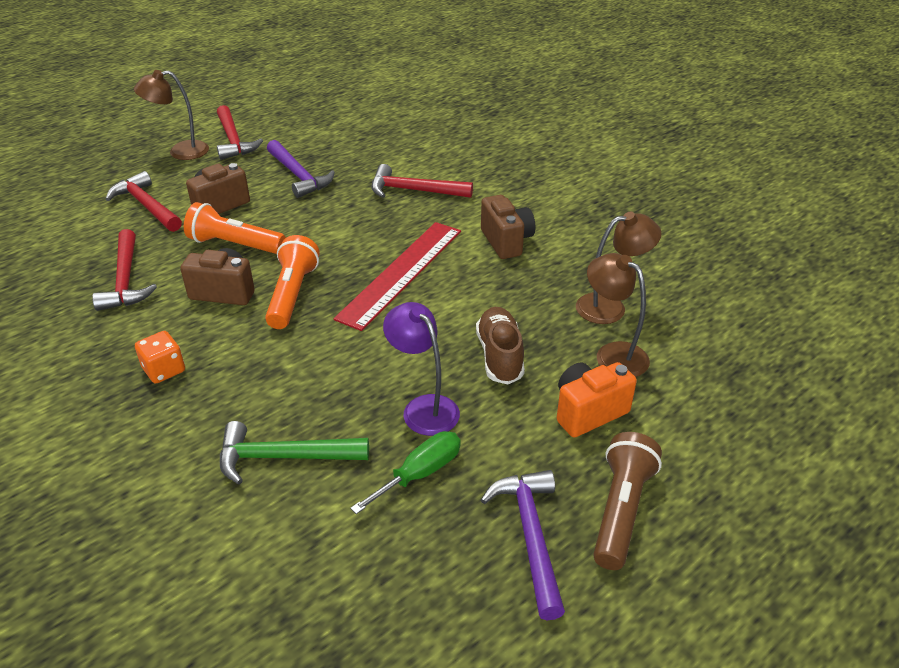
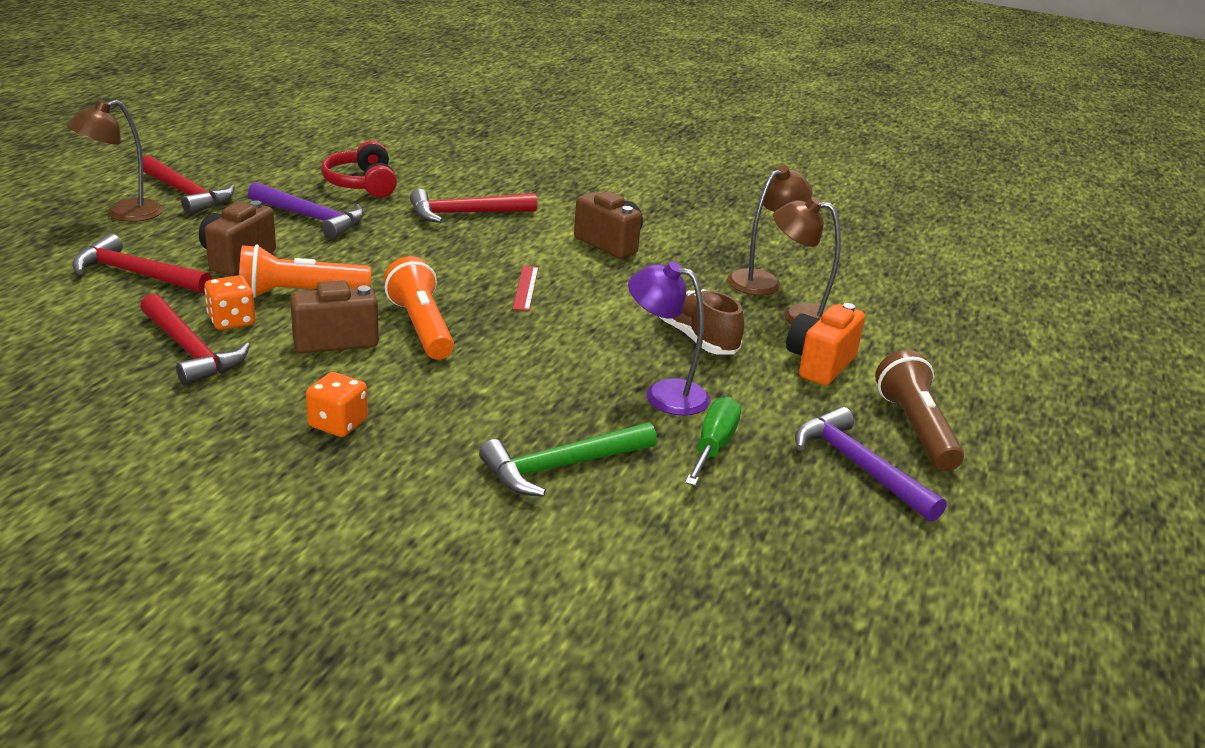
camera: 30 degrees left, 10 degrees down
(172, 259) = (231, 321): none -> orange dice
(360, 149) = (362, 184): none -> red headphones
(401, 273) = (525, 288): red ruler -> red ruler, size x0.42

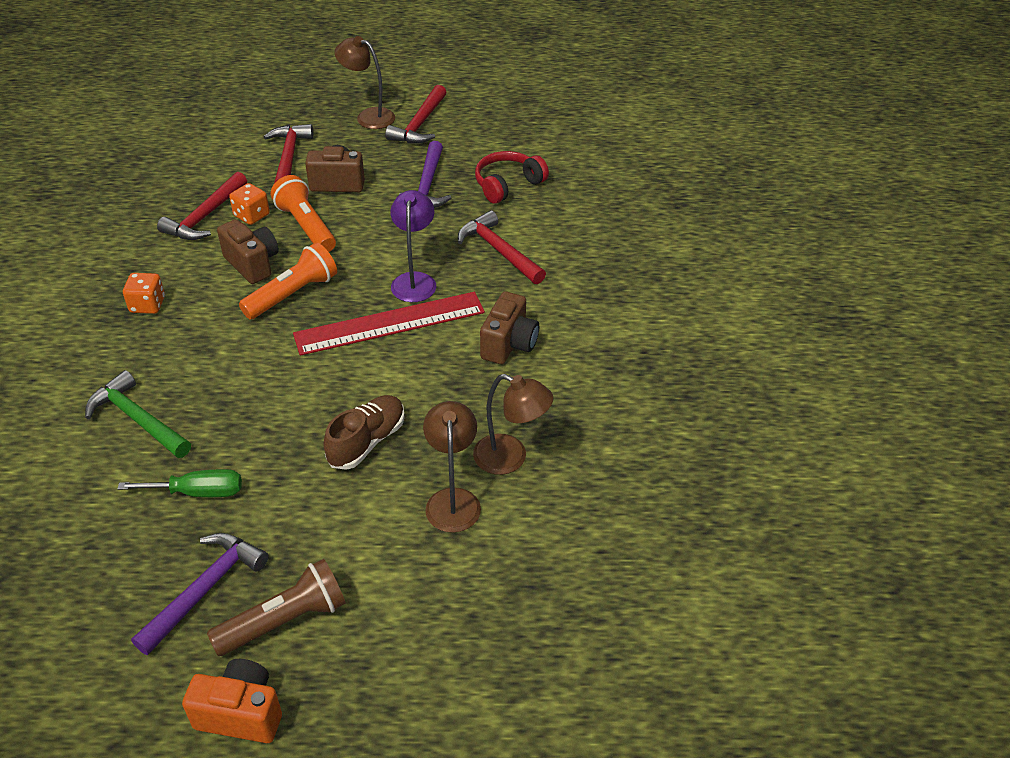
camera: 70 degrees right, 15 degrees up
(525, 288) = (389, 323): red ruler -> red ruler, size x2.36
(664, 394) = (263, 445): purple lamp -> purple lamp (414, 280)
(819, 364) = (367, 532): orange camera -> orange camera (241, 713)

